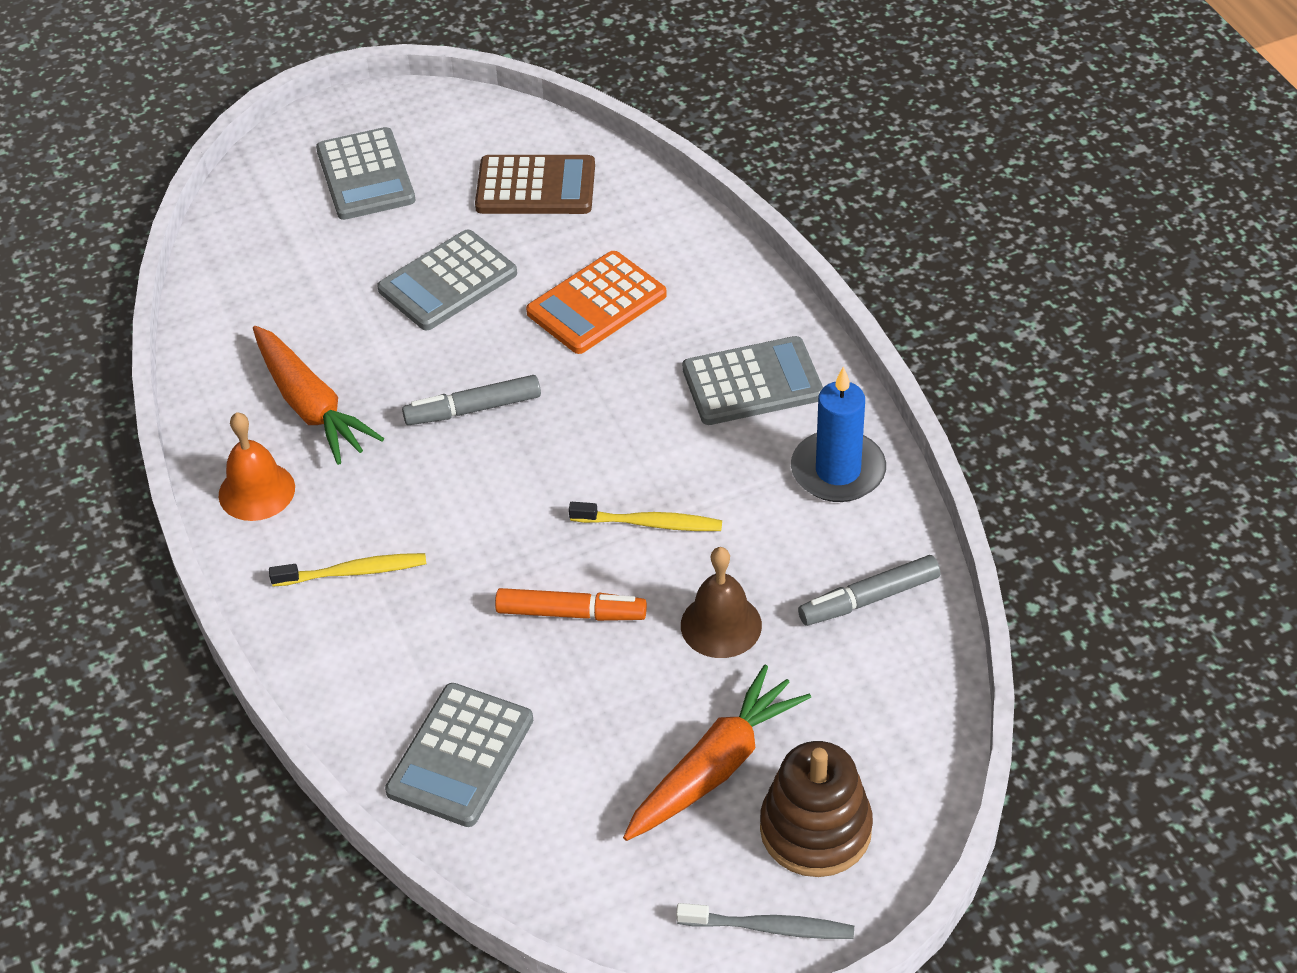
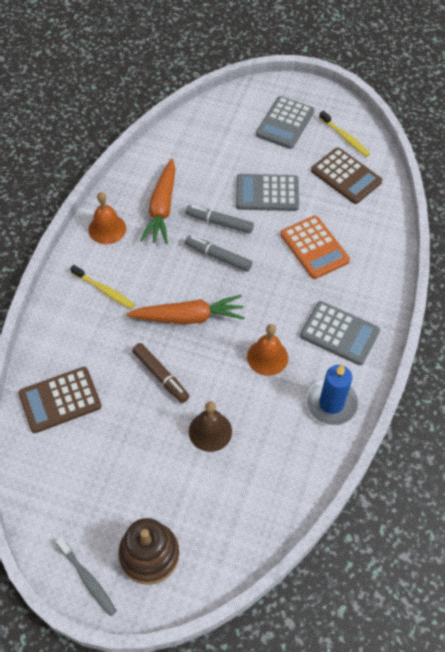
camera: 40 degrees right, 10 degrees up
(460, 756) = (60, 400): grey calculator -> brown calculator
(571, 613) = (161, 376): orange marker -> brown marker
(596, 304) = (314, 248): orange calculator -> orange calculator turned 120 degrees counterclockwise
(650, 523) = (231, 362): yellow toothbrush -> yellow toothbrush (345, 138)
(691, 480) = (267, 357): none -> orange bell
(715, 767) = (142, 491): orange carrot -> orange carrot (189, 317)
(869, 599) = (280, 472): grey marker -> grey marker (219, 223)

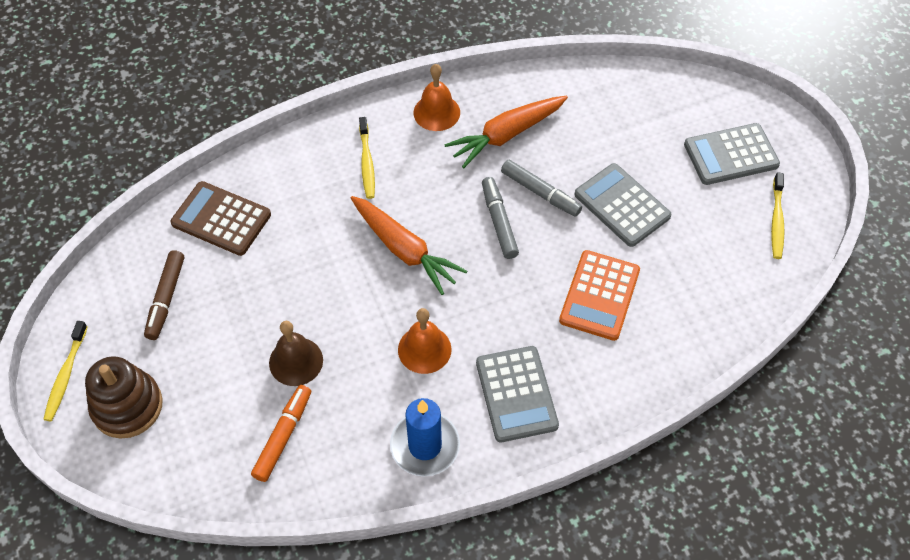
camera: 50 degrees right, 0 degrees up
(87, 579) = (66, 375): grey toothbrush -> yellow toothbrush
(161, 376) = (318, 276): brown marker -> brown marker (166, 299)
(219, 223) = (540, 193): grey marker -> grey marker turned 150 degrees clockwise
(256, 475) = (283, 436): none -> orange marker
(346, 176) = (725, 258): brown calculator -> none

